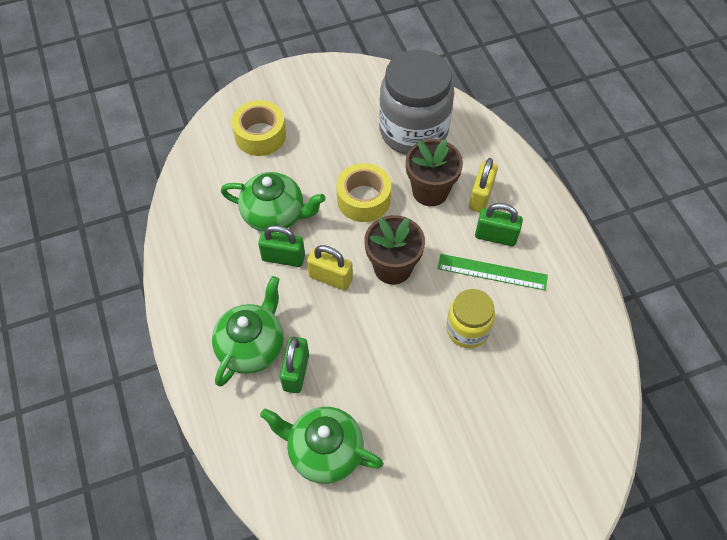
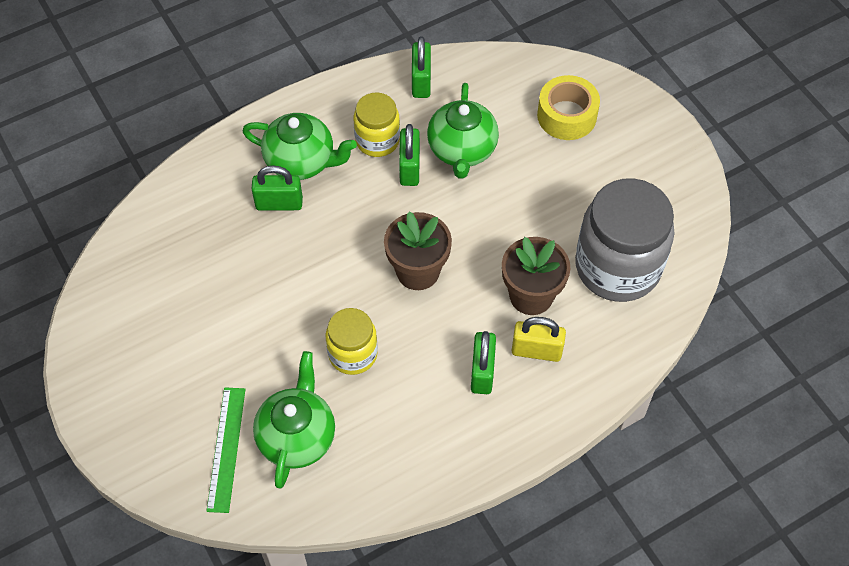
camera: 80 degrees right, 0 degrees up
(189, 234) = (421, 81): none -> green padlock
(246, 279) = (377, 140): none -> yellow jar
(324, 451) = (199, 241): green teapot -> green teapot (297, 436)
(330, 278) = (393, 215): yellow padlock -> none
(363, 199) = (503, 230): yellow tape -> none
(492, 272) = (432, 372): green ruler -> green ruler (226, 448)

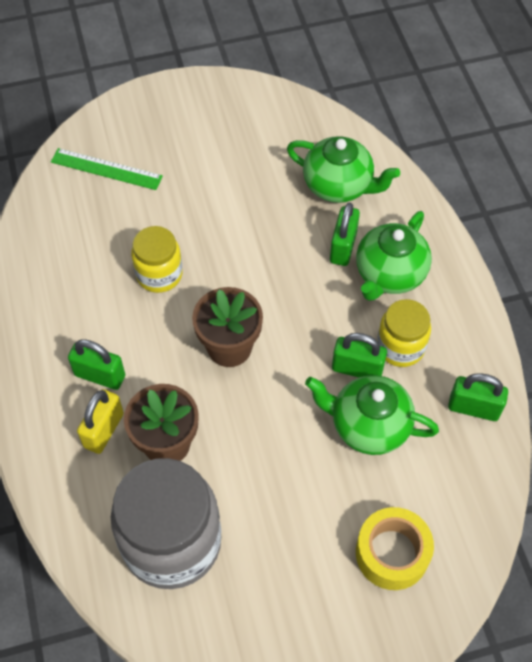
camera: 105 degrees right, 0 degrees up
(297, 436) = (97, 218): green teapot -> green teapot (339, 185)

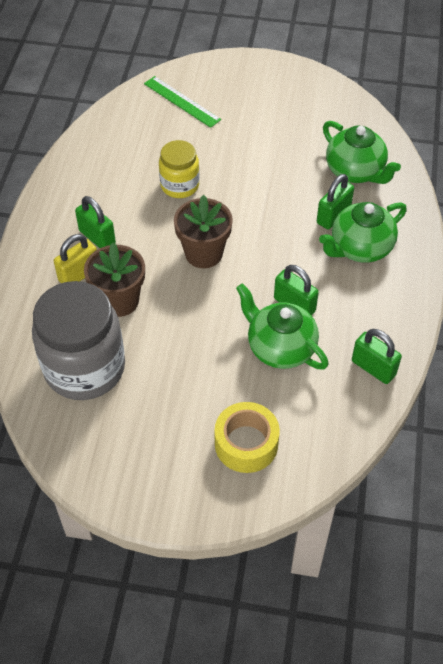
camera: 25 degrees right, 5 degrees down
(400, 347) = (338, 302): yellow jar -> none

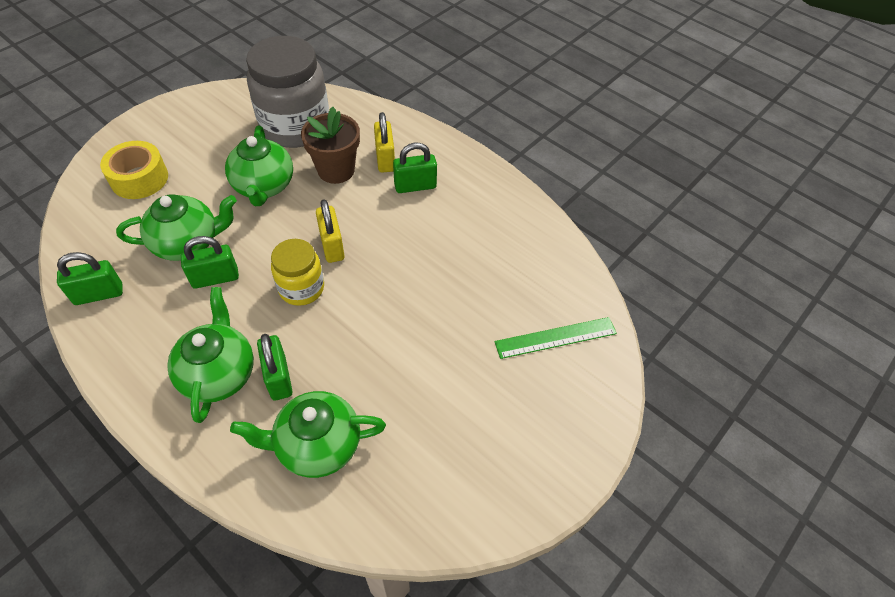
camera: 120 degrees right, 0 degrees up
(179, 339) = (264, 187): none -> green teapot
(180, 185) = (429, 271): yellow jar -> yellow jar (301, 288)
(203, 253) = (332, 246): brown flower pot -> yellow padlock

